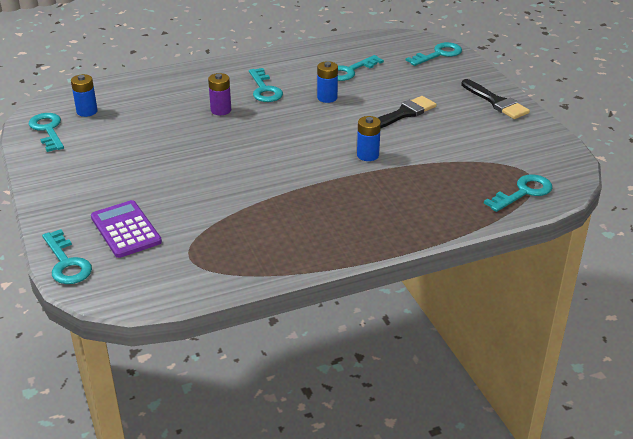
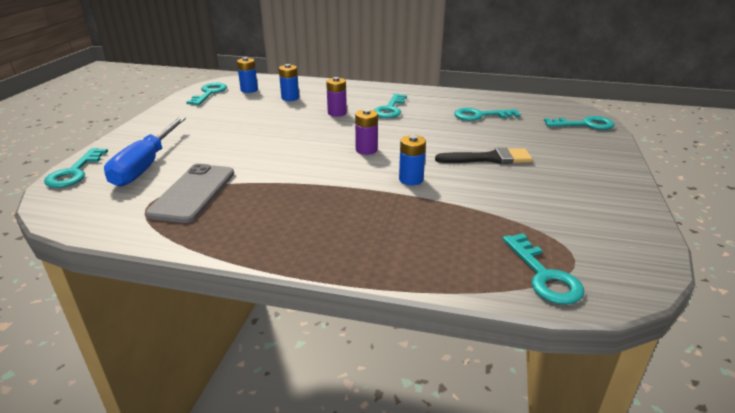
camera: 35 degrees right, 5 degrees down
(126, 229) = (146, 165): purple calculator -> blue screwdriver
(213, 235) = (193, 193): none -> grey phone
(299, 141) = (366, 150): none -> purple battery
(327, 98) = (434, 128): blue battery -> blue battery (290, 98)
(496, 102) = (607, 177): black brush -> none
(523, 192) = (544, 275): turquoise key -> turquoise key turned 75 degrees clockwise

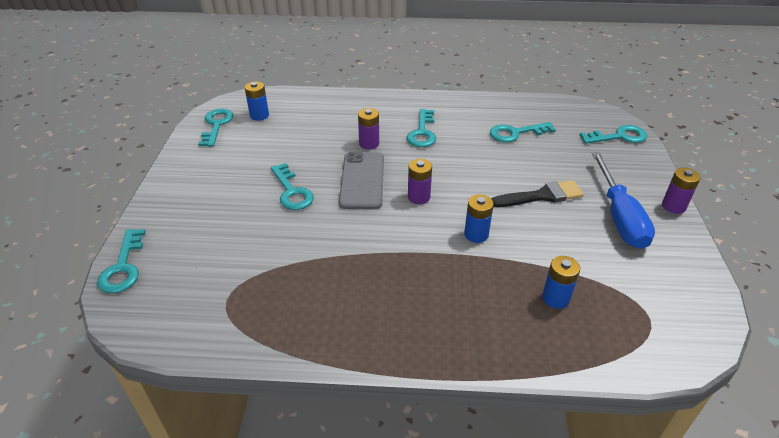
camera: 10 degrees left, 10 degrees up
(146, 165) = (197, 247): blue screwdriver -> blue screwdriver (619, 216)
(193, 193) = (266, 281): grey phone -> grey phone (362, 180)
(290, 98) = (310, 124): blue battery -> blue battery (555, 298)
(544, 275) = (629, 342): turquoise key -> turquoise key (292, 192)
(628, 177) = (673, 206): none -> purple battery

